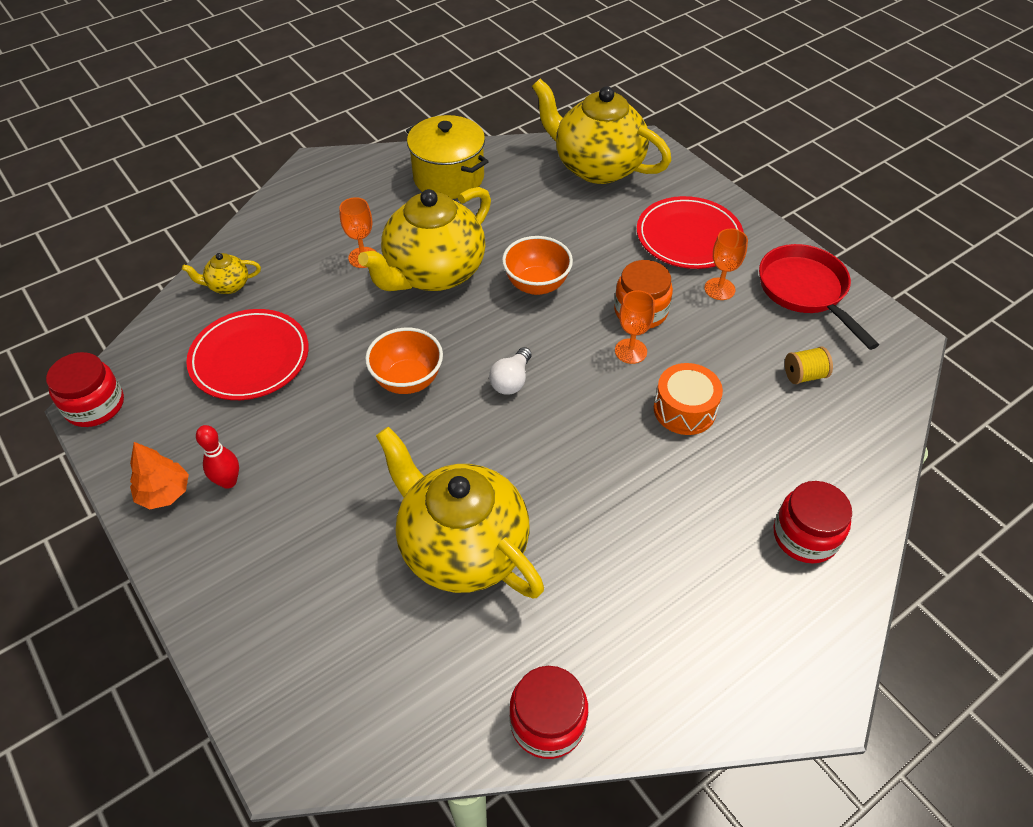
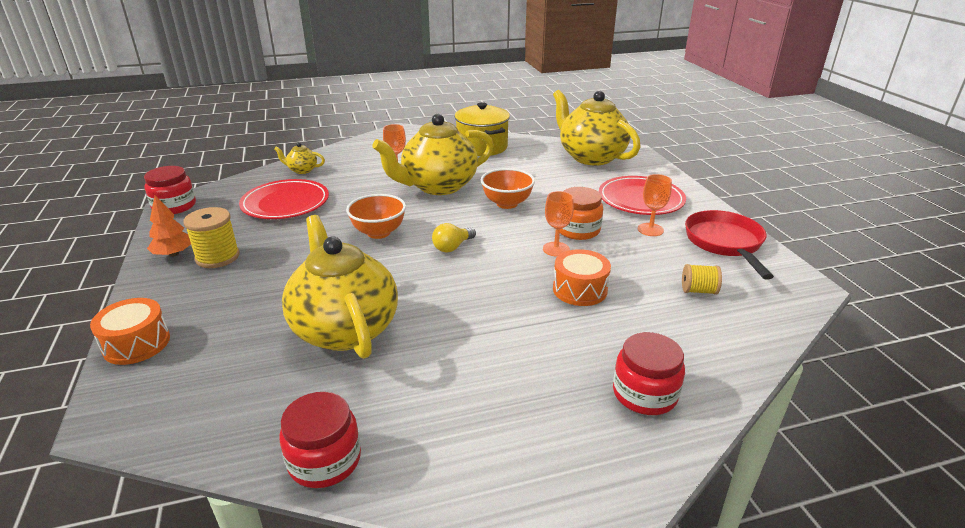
camera: 20 degrees right, 20 degrees down
(228, 481) = (217, 257): red bowling pin -> yellow spool
(232, 647) = (136, 344): none -> orange drum
(511, 380) = (452, 247): white light bulb -> yellow light bulb

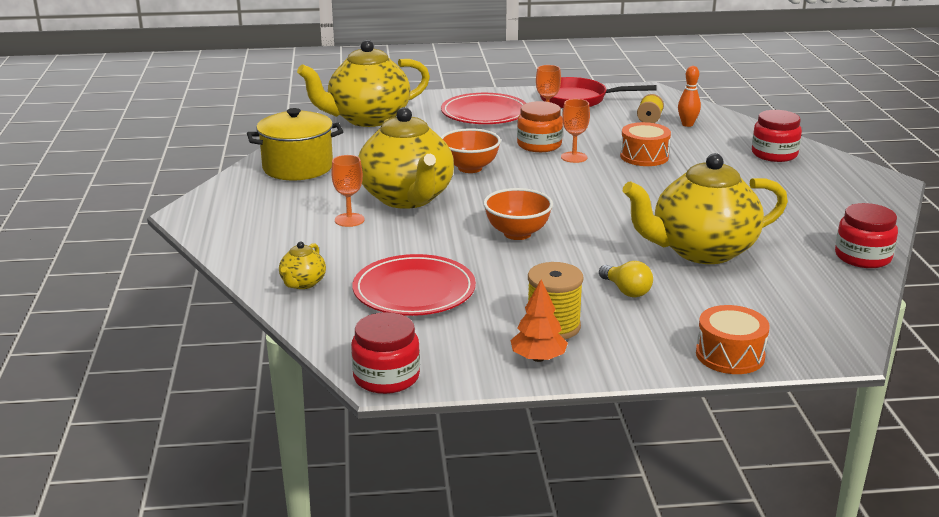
camera: 80 degrees left, 5 degrees down
(452, 247) = (559, 199): yellow light bulb -> yellow light bulb (626, 291)
(704, 319) = (687, 124): none -> orange bowling pin

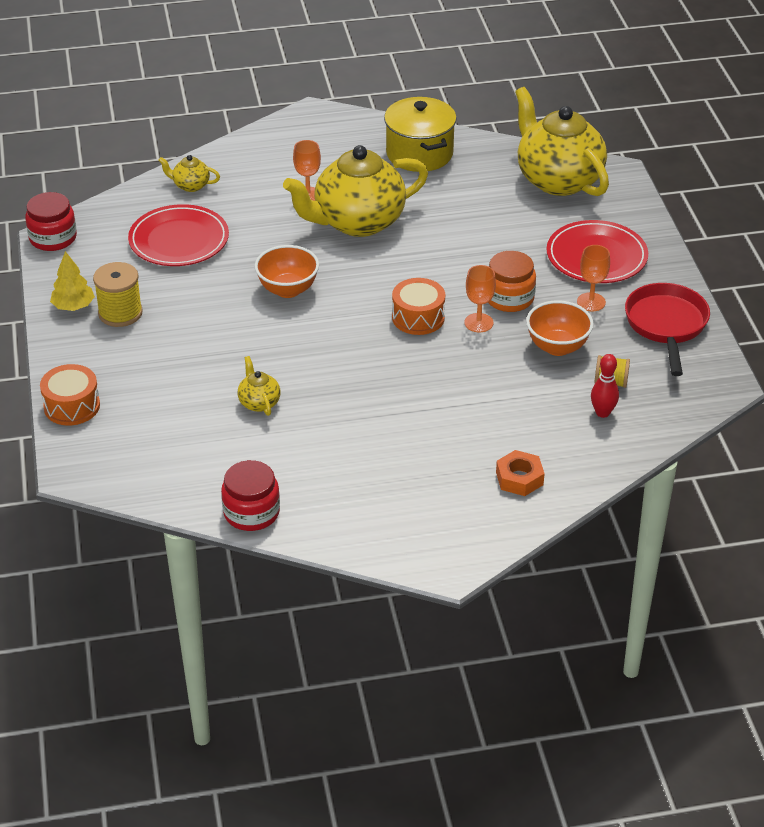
camera: 85 degrees right, 15 degrees up
(470, 168) = (436, 254): orange bowl -> orange bowl (557, 347)
(538, 358) = (73, 306): orange tree -> yellow tree
(626, 291) = (180, 353): yellow light bulb -> none
(644, 156) = (491, 374): orange drum -> orange drum (418, 317)
(687, 124) = (602, 413): orange bowling pin -> red bowling pin
(701, 251) = (259, 403): yellow teapot -> yellow teapot, size x0.42
(774, 154) = (519, 478): red jar -> orange nut

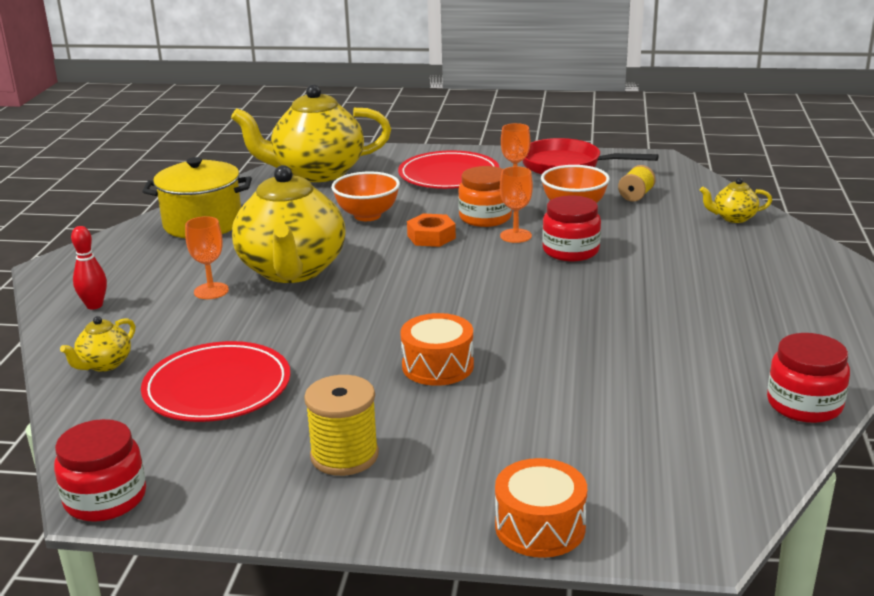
camera: 70 degrees left, 15 degrees down
(73, 306) = (297, 497): yellow tree -> none
(259, 403) = (594, 373): yellow teapot -> yellow teapot (733, 218)
(288, 290) = (385, 326): orange bowl -> orange bowl (367, 215)
(418, 317) = (488, 262): orange drum -> orange drum (438, 366)
(463, 359) = (570, 250): none -> red jar
(519, 478) = (766, 251): orange nut -> orange nut (431, 237)
(602, 413) = (679, 205): red bowling pin -> red bowling pin (94, 305)

